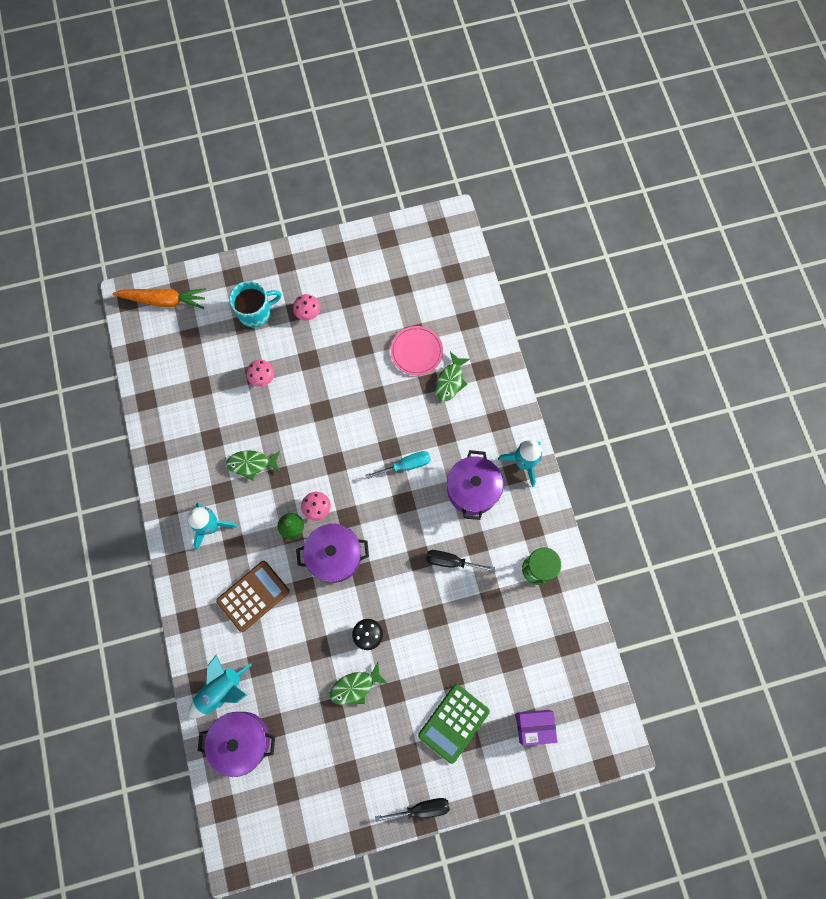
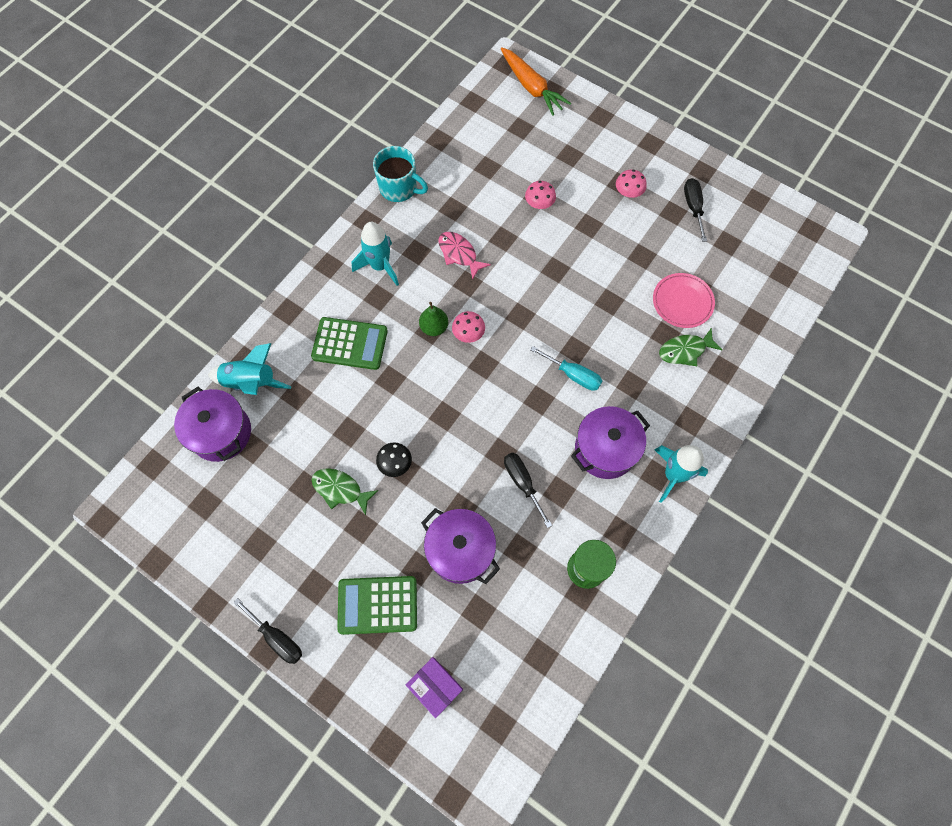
camera: 50 degrees right, 5 degrees down
(251, 464) = (459, 254): green fish -> pink fish
(253, 596) = (350, 344): brown calculator -> green calculator
(256, 312) = (588, 155): turquoise mug -> turquoise mug (399, 188)
(335, 556) = (440, 381): purple pot -> purple pot (460, 550)
(357, 282) = (693, 207): none -> black screwdriver

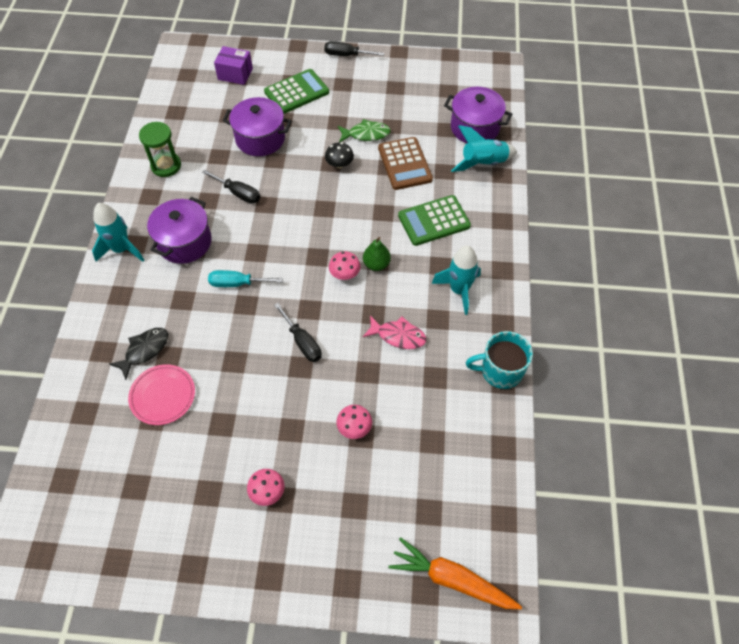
camera: 150 degrees right, 10 degrees down
(328, 426) = (405, 164): none -> brown calculator
(685, 350) = (144, 350): green fish -> black fish
(693, 207) = (187, 511): black screwdriver -> black screwdriver (302, 342)

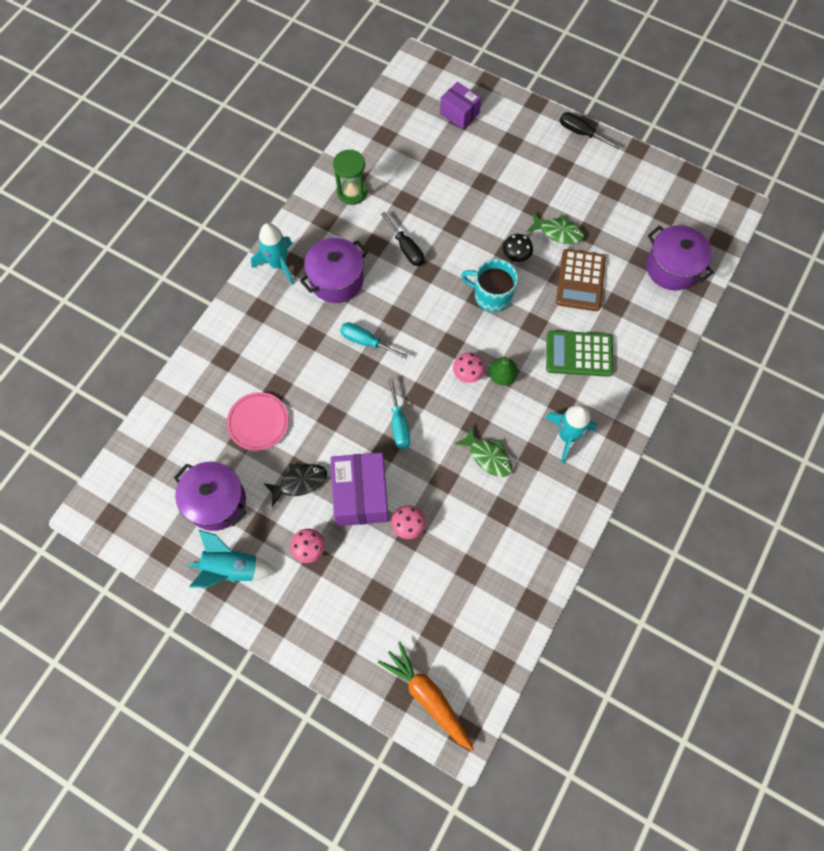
camera: 25 degrees right, 10 degrees up
(144, 350) = (259, 373): black fish -> black fish (299, 482)
(260, 138) = (452, 197): purple pot -> purple pot (216, 502)
(296, 92) = (510, 157): green calculator -> none
(296, 420) = (361, 495): none -> purple box
(302, 342) = (399, 424): black screwdriver -> turquoise screwdriver
(398, 336) = (488, 456): pink fish -> green fish
(483, 163) = (660, 311): turquoise rocket -> turquoise rocket (231, 568)
(500, 371) = (565, 532): turquoise mug -> turquoise mug (491, 295)

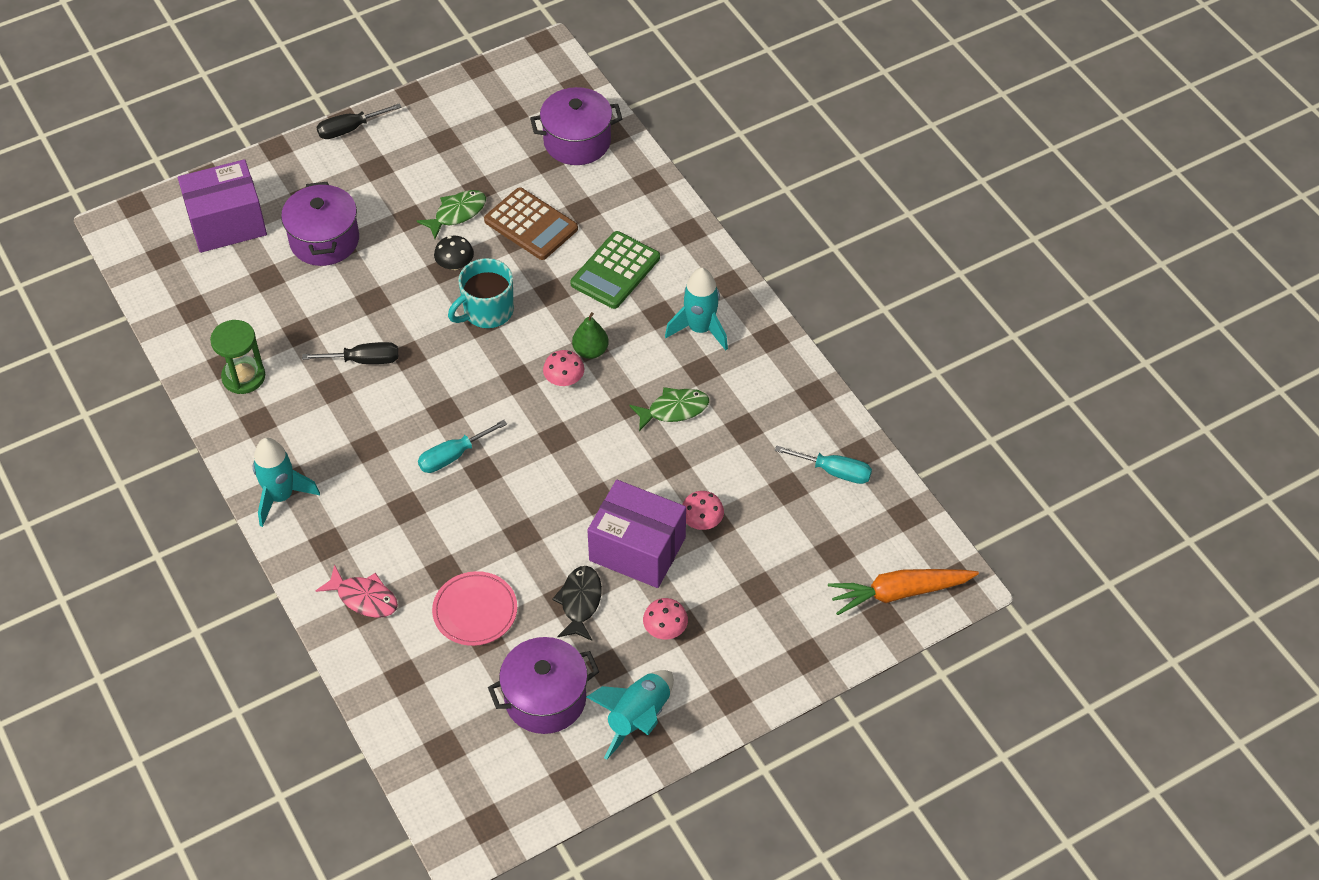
camera: 60 degrees left, 15 degrees down
(232, 353) = (364, 598): none -> pink fish
(336, 280) = (350, 447): purple pot -> purple pot (324, 240)
(399, 424) = (578, 473): turquoise screwdriver -> turquoise screwdriver (834, 471)
(459, 113) = (227, 223): purple box -> purple box, size x1.62

